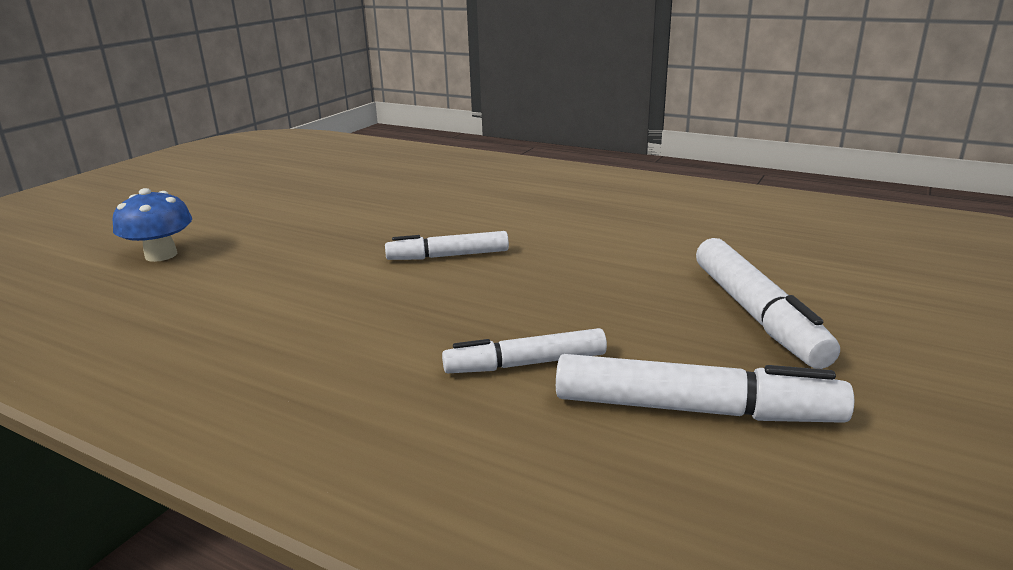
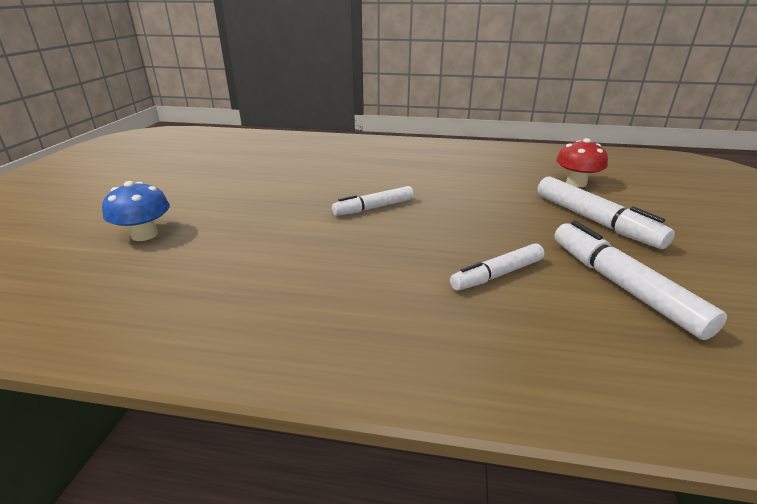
camera: 20 degrees left, 5 degrees up
(694, 409) = (621, 286): white marker -> white marker turned 105 degrees counterclockwise
(788, 256) = (576, 183): none -> red mushroom

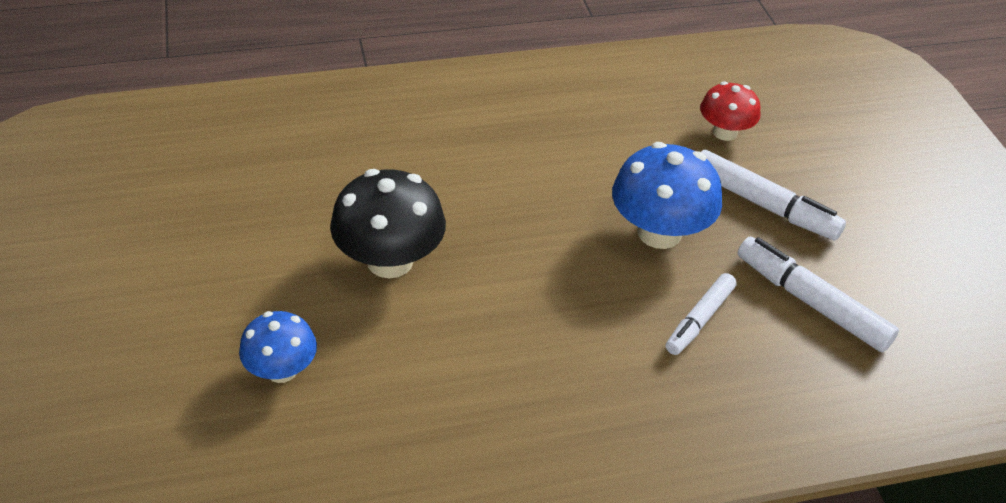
camera: 25 degrees left, 15 degrees up
(277, 200) = (390, 261): none -> black mushroom
(374, 208) = (518, 244): white marker -> none
(491, 220) = (659, 232): none -> blue mushroom

